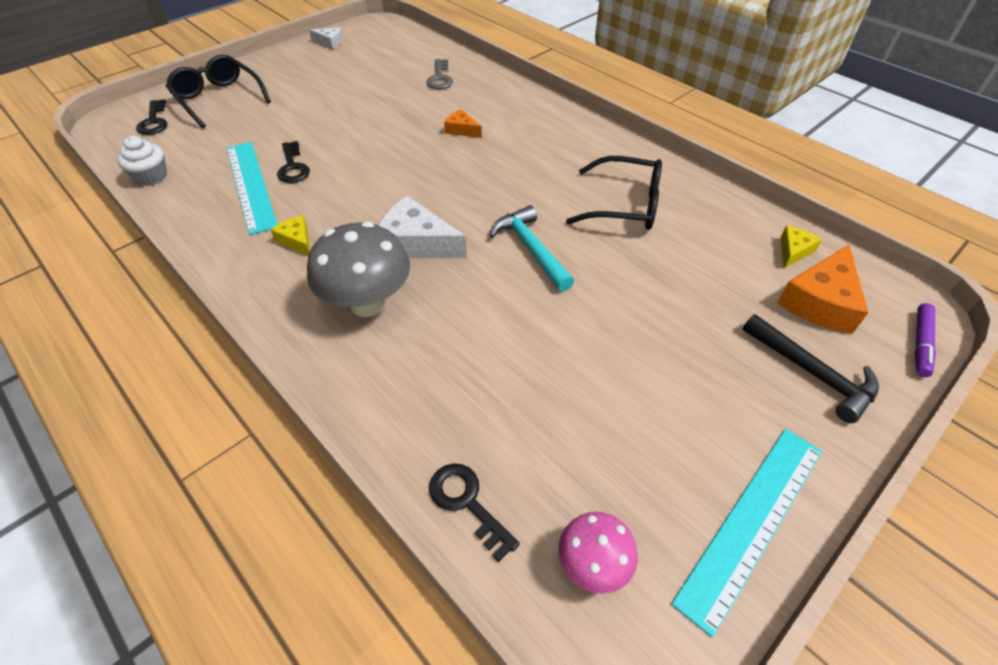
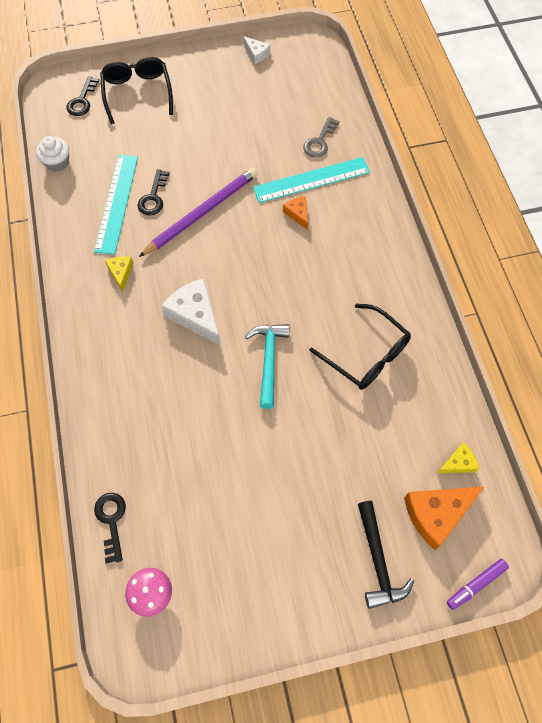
camera: 30 degrees right, 15 degrees up
(358, 161) = (202, 213): none -> purple pencil
(367, 303) = (136, 351): grey mushroom -> none
(752, 522) = (255, 625): turquoise ruler -> turquoise ruler (311, 180)

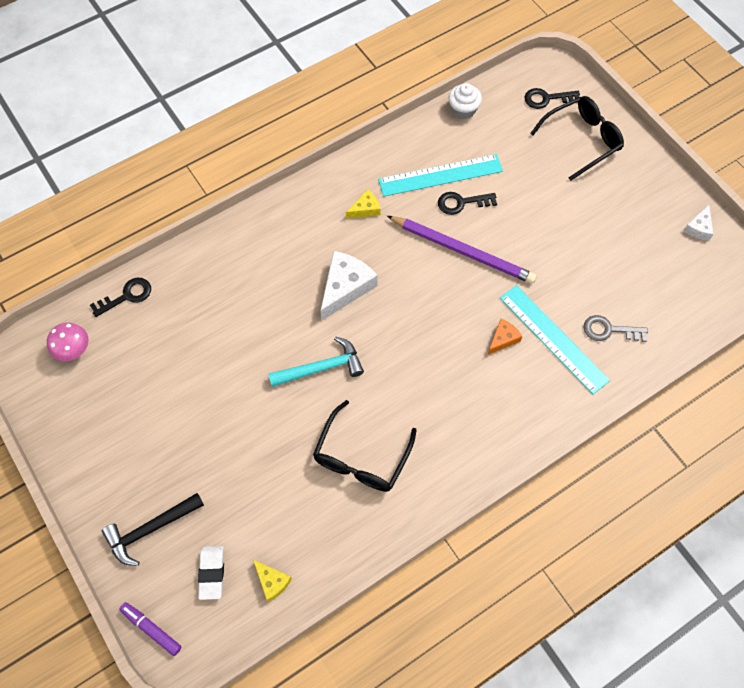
camera: 70 degrees right, 0 degrees up
(436, 514) = (212, 573): orange cheese -> white eraser

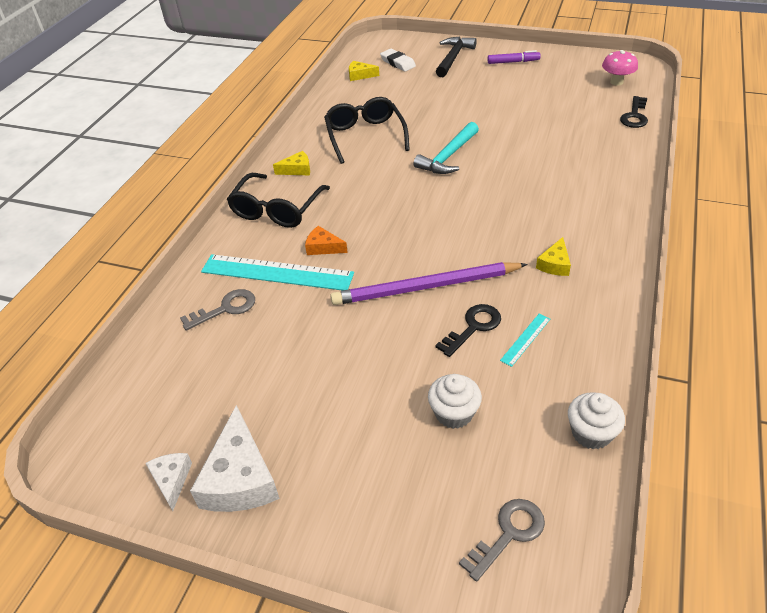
camera: 145 degrees right, 20 degrees down
(151, 629) = (403, 38): purple marker -> purple marker (513, 62)
(345, 287) = (493, 205): white cheese -> white cheese (240, 478)
(440, 175) = (525, 339): turquoise ruler -> turquoise ruler, size x0.45
(458, 454) = (297, 169): none -> yellow cheese
(503, 339) = (323, 247): orange cheese -> orange cheese turned 105 degrees clockwise
(521, 163) = (454, 413): none -> white cupcake
(547, 99) = (508, 534): black key -> grey key
(582, 140) = (406, 500): black glasses -> black glasses (277, 209)

